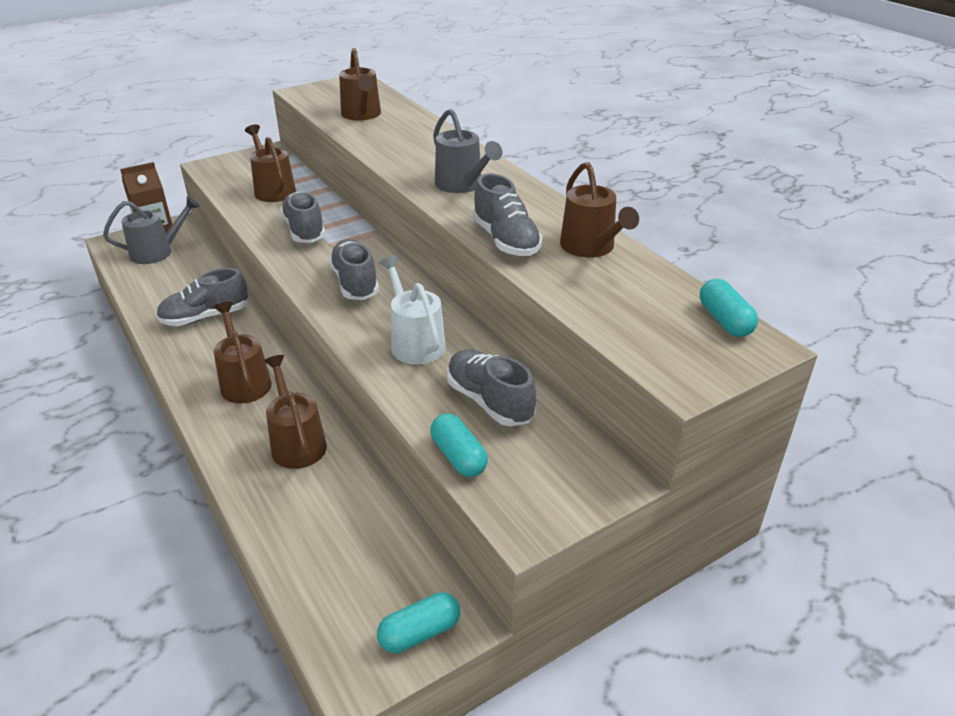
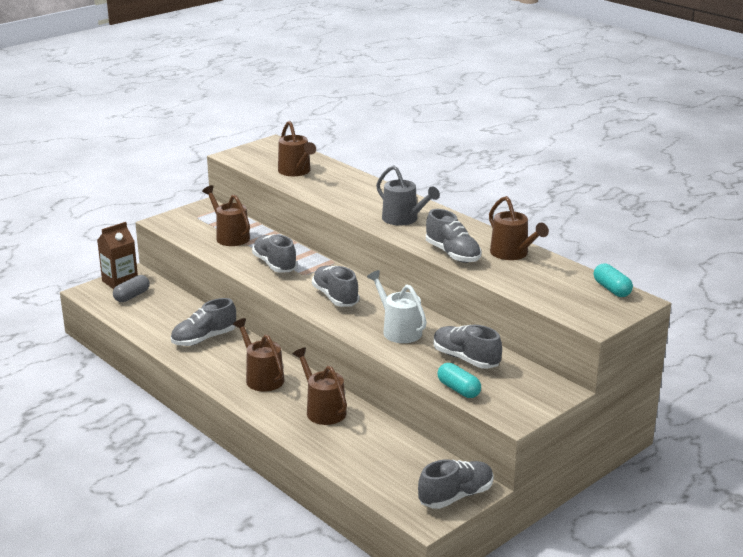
camera: 10 degrees left, 10 degrees down
(157, 252) = (132, 296): grey watering can -> grey capsule
(420, 633) = (456, 496): turquoise capsule -> grey shoe

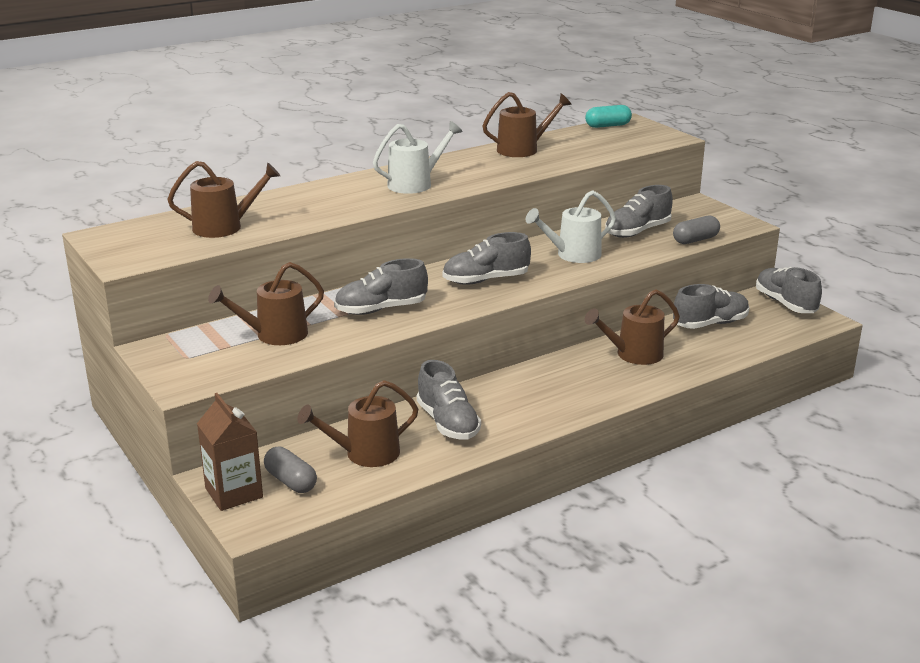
camera: 80 degrees left, 0 degrees up
(262, 378) = (558, 387): brown watering can -> brown watering can (365, 454)
(403, 219) = (415, 184): grey watering can -> white watering can
(452, 254) = (515, 171): grey shoe -> grey shoe (710, 324)
(458, 389) = (695, 240): turquoise capsule -> grey capsule

